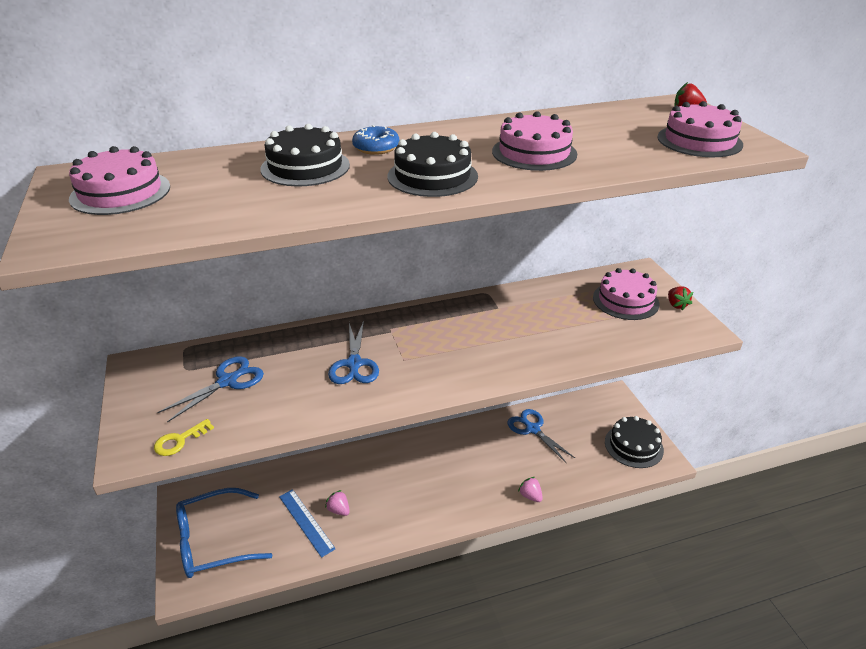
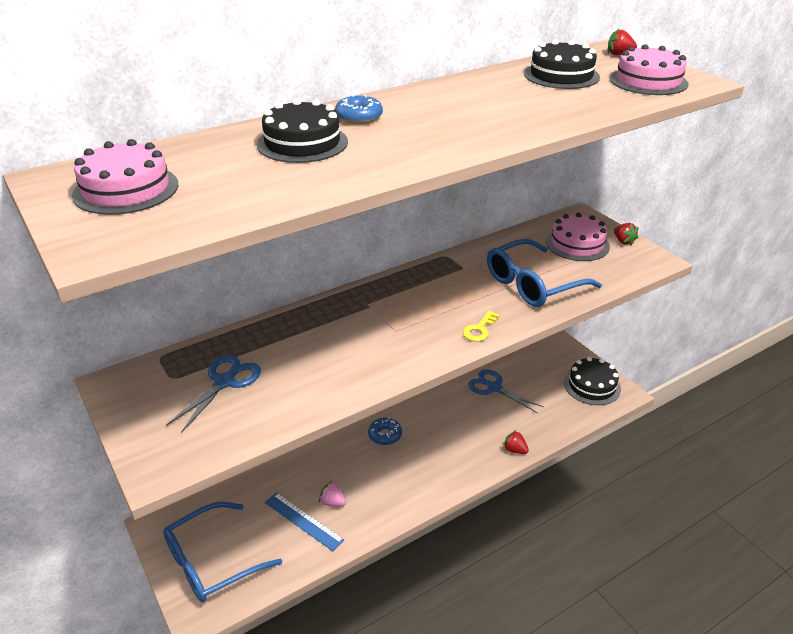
camera: 15 degrees left, 0 degrees up
(179, 440) = (204, 448): yellow key -> yellow key (479, 329)
(354, 364) = (348, 343): blue scissors -> none
(410, 455) = (385, 435): none -> blue donut
(432, 176) = (434, 138): black cake -> black cake (561, 75)
(530, 496) = (514, 450): pink strawberry -> red strawberry
(534, 153) = (512, 106): pink cake -> none
(560, 335) = (533, 284): none -> blue glasses

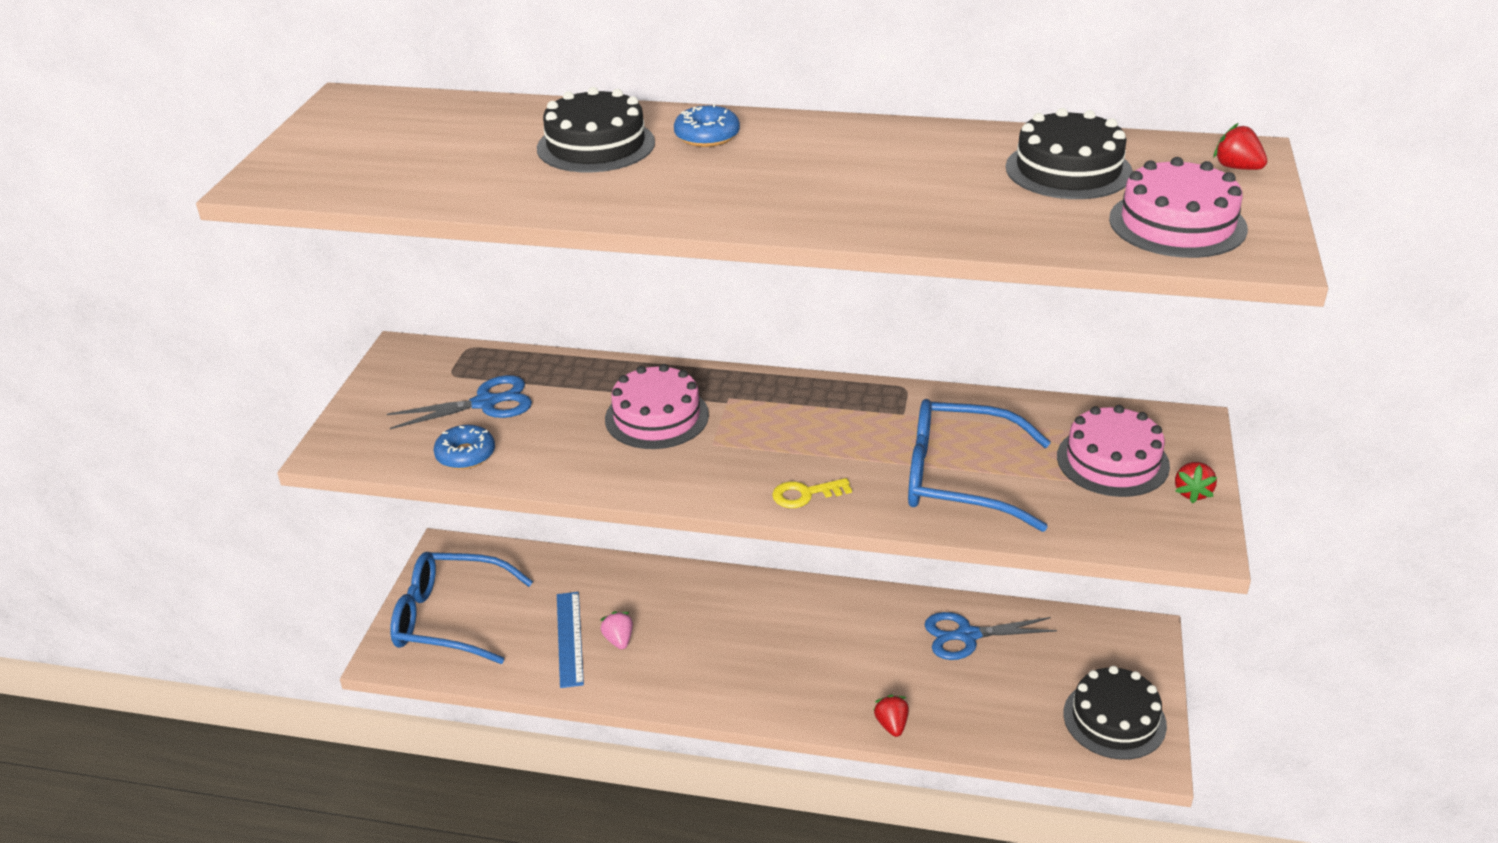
camera: 45 degrees right, 0 degrees up
(126, 189) = (376, 134): pink cake -> pink cake (656, 417)
(385, 435) = (760, 606): blue donut -> blue donut (465, 455)
(494, 388) = (967, 635): blue scissors -> blue scissors turned 90 degrees counterclockwise

